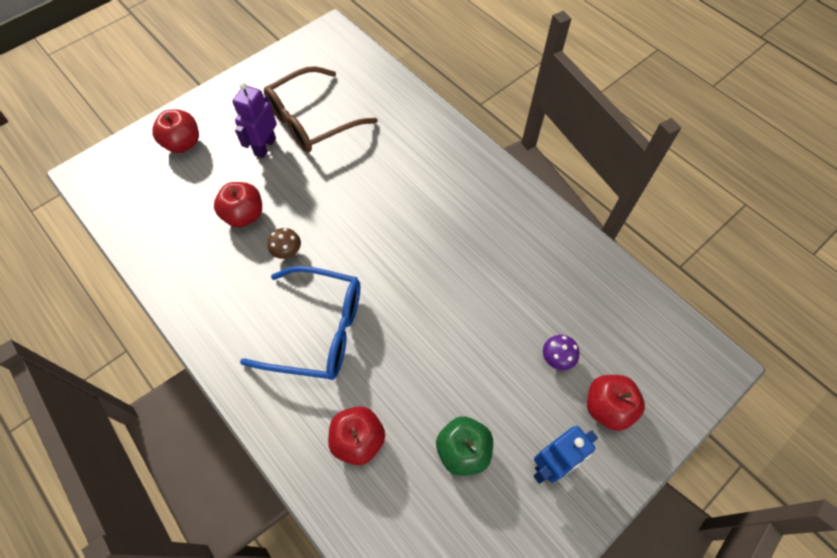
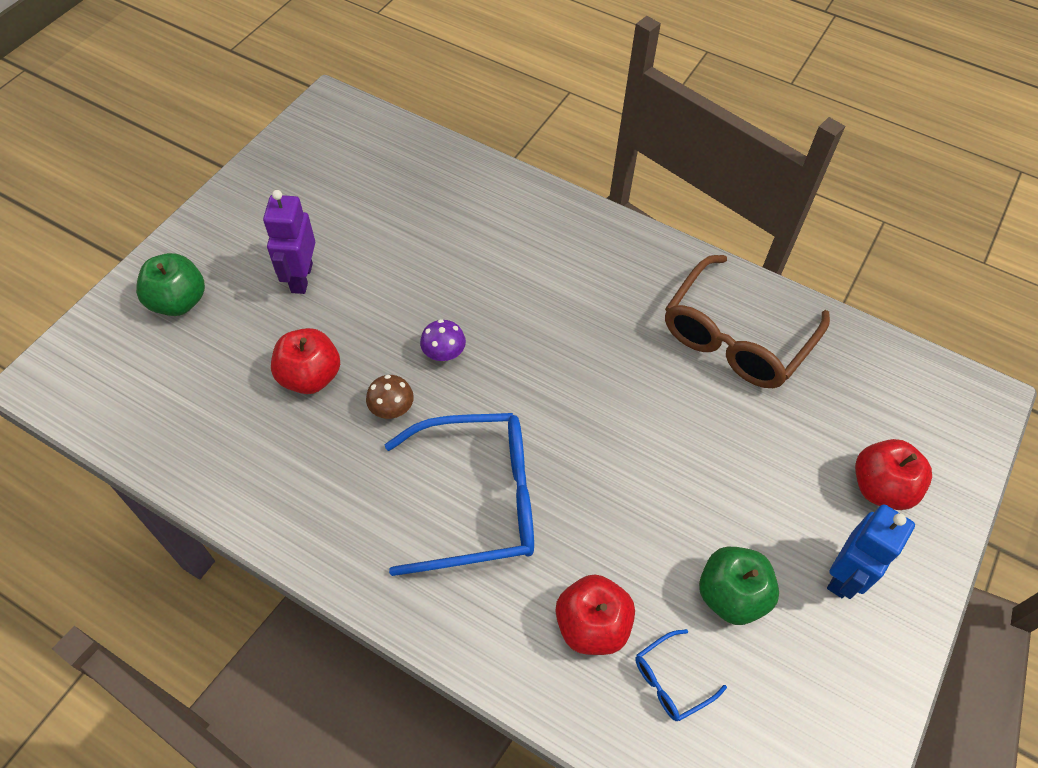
camera: 20 degrees left, 5 degrees down
(183, 143) = (179, 302): red apple -> green apple
(312, 120) = (353, 227): brown glasses -> brown glasses (736, 336)
(396, 496) = (671, 680): none -> blue glasses
(557, 358) = (797, 446): purple mushroom -> purple mushroom (444, 353)

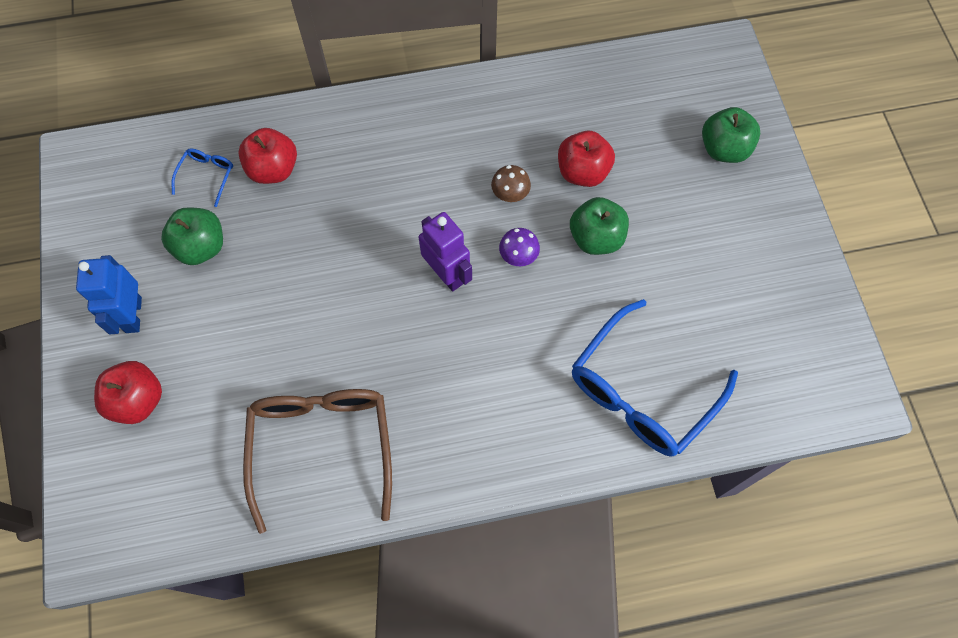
camera: 140 degrees right, 10 degrees up
(301, 278) = (674, 229): purple robot -> purple robot (447, 274)
(367, 318) = (596, 238): none -> green apple
(477, 500) = (401, 183): blue glasses -> blue glasses (642, 391)

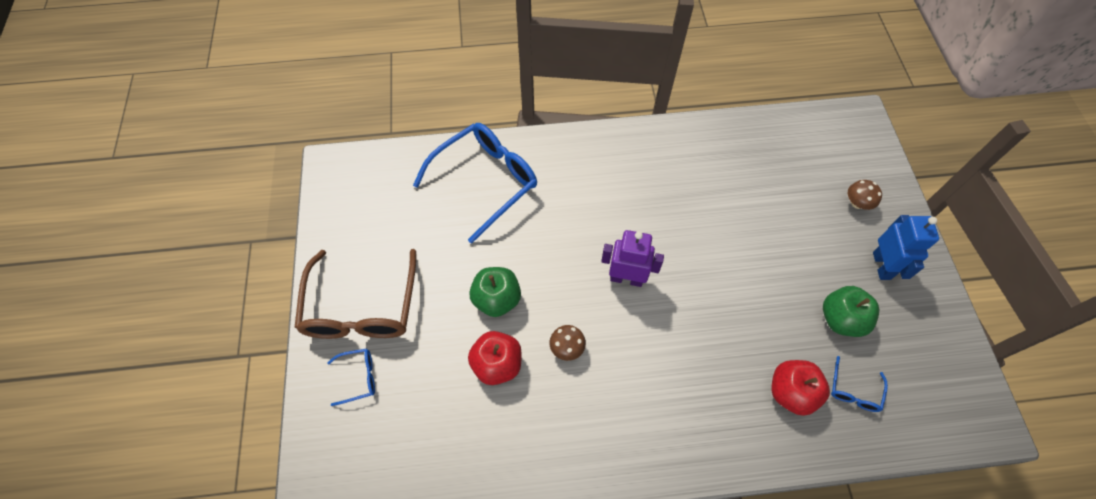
camera: 175 degrees left, 5 degrees down
(138, 400) = (857, 203): red apple -> brown mushroom
(322, 447) = (716, 164): brown glasses -> brown glasses (361, 307)
(447, 274) = (626, 278): purple robot -> purple robot turned 135 degrees clockwise
(518, 256) = (565, 289): purple mushroom -> none
(724, 149) = (358, 377): green apple -> blue glasses

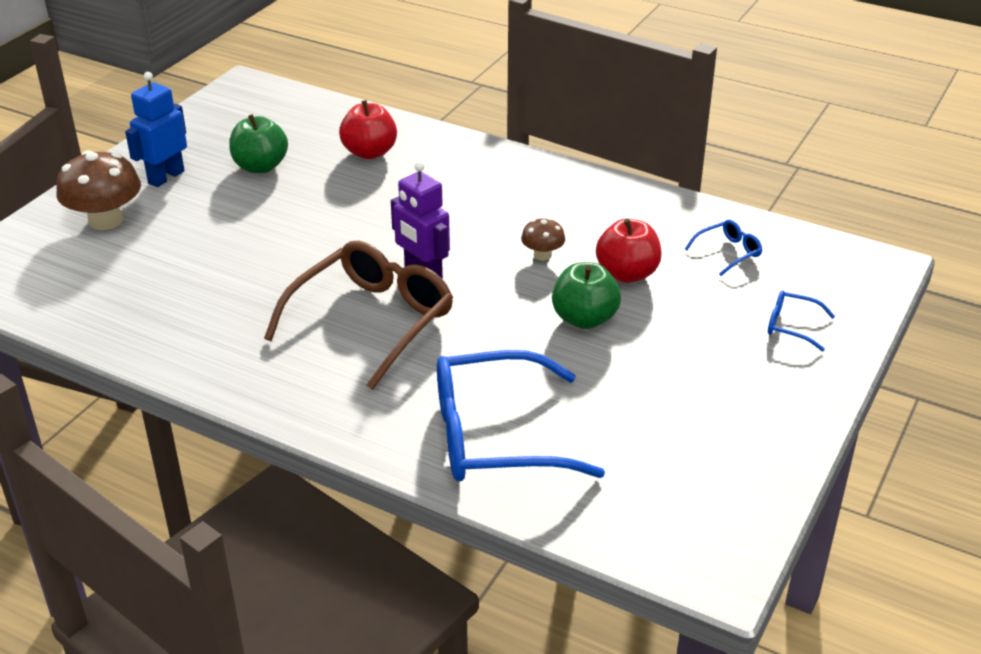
camera: 145 degrees left, 25 degrees down
(361, 307) = (757, 381): brown glasses -> brown glasses (371, 321)
(854, 390) = (317, 134): blue glasses -> blue glasses (728, 252)
(857, 203) = (105, 220): brown mushroom -> brown mushroom, size x1.92

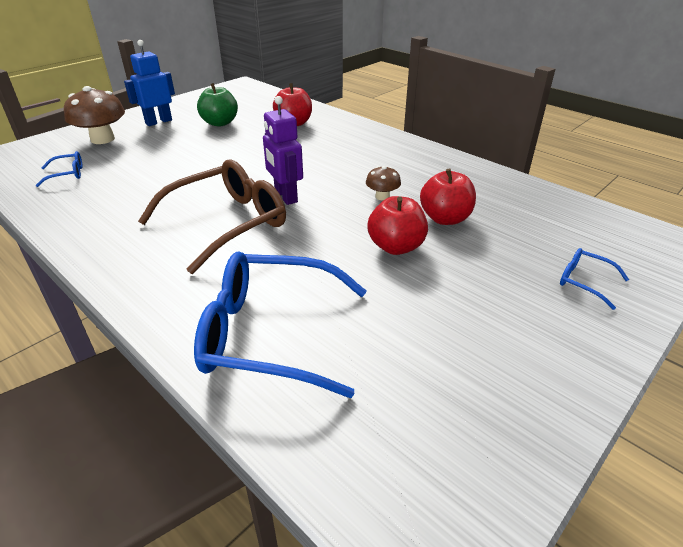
camera: 15 degrees right, 0 degrees up
(584, 319) = (396, 247): green apple -> red apple
(728, 252) = (536, 215): blue glasses -> blue glasses (67, 174)

